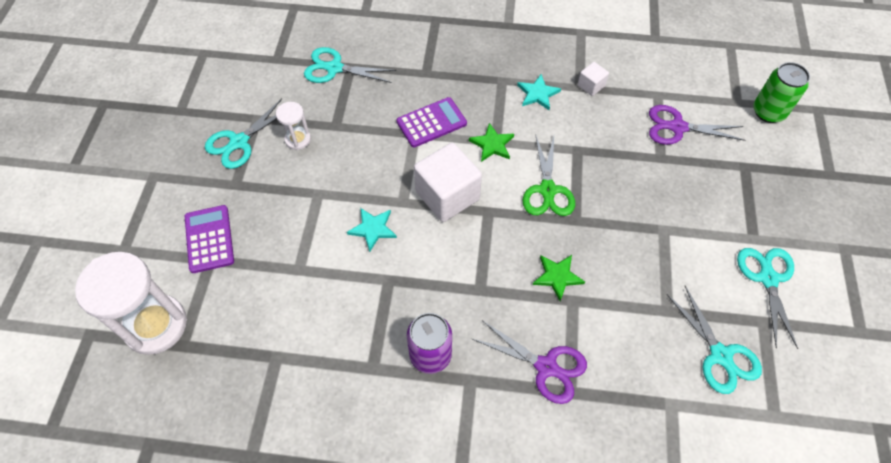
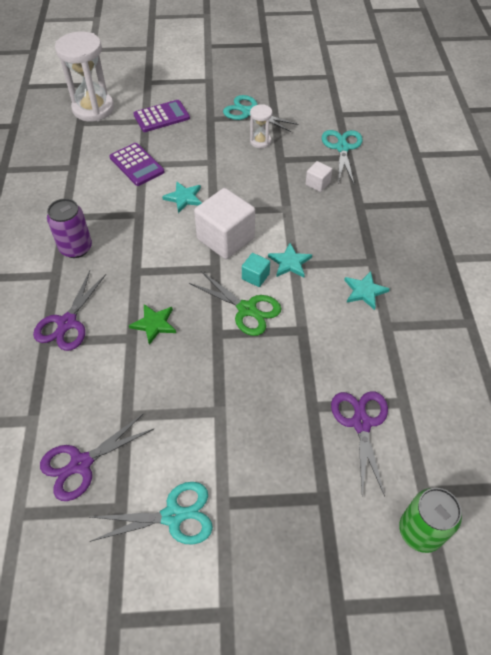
camera: 80 degrees right, 5 degrees down
(431, 123) = (302, 217): purple calculator -> purple calculator (136, 165)
(492, 144) = (290, 262): green star -> turquoise star
(506, 176) = (255, 276): none -> turquoise cube
(547, 190) = (247, 309): green scissors -> green scissors turned 135 degrees counterclockwise
(591, 86) = (392, 336): white cube -> white cube (317, 183)
(720, 355) = (81, 464): turquoise scissors -> purple scissors

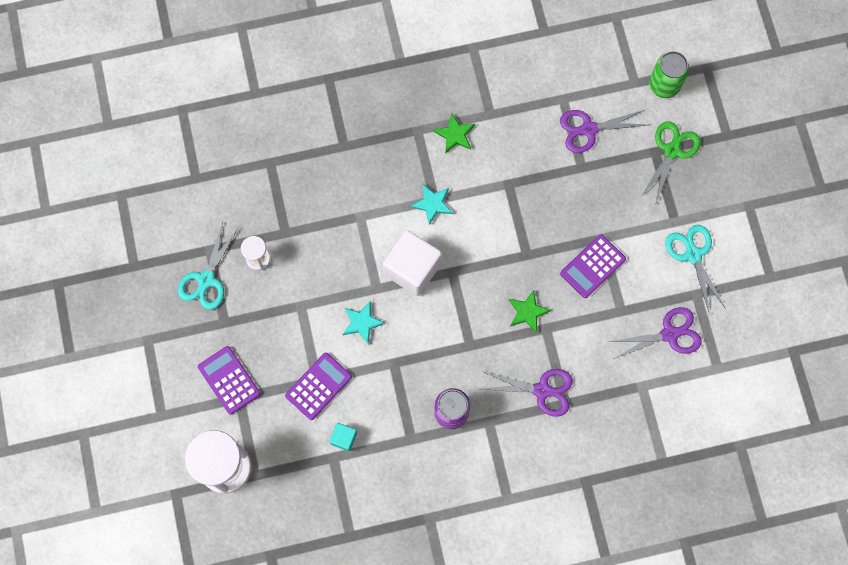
camera: 100 degrees left, 20 degrees up
(81, 464) = (669, 334): purple scissors -> purple scissors turned 60 degrees counterclockwise
(188, 395) = (592, 266): none -> purple calculator
(247, 309) = (495, 234): green scissors -> green scissors (671, 151)
(255, 276) = (455, 232): turquoise cube -> turquoise cube (344, 438)
(317, 183) = (318, 190): white cube -> none
(342, 148) = (256, 170): turquoise scissors -> none
(364, 291) = (455, 134): turquoise star -> green star

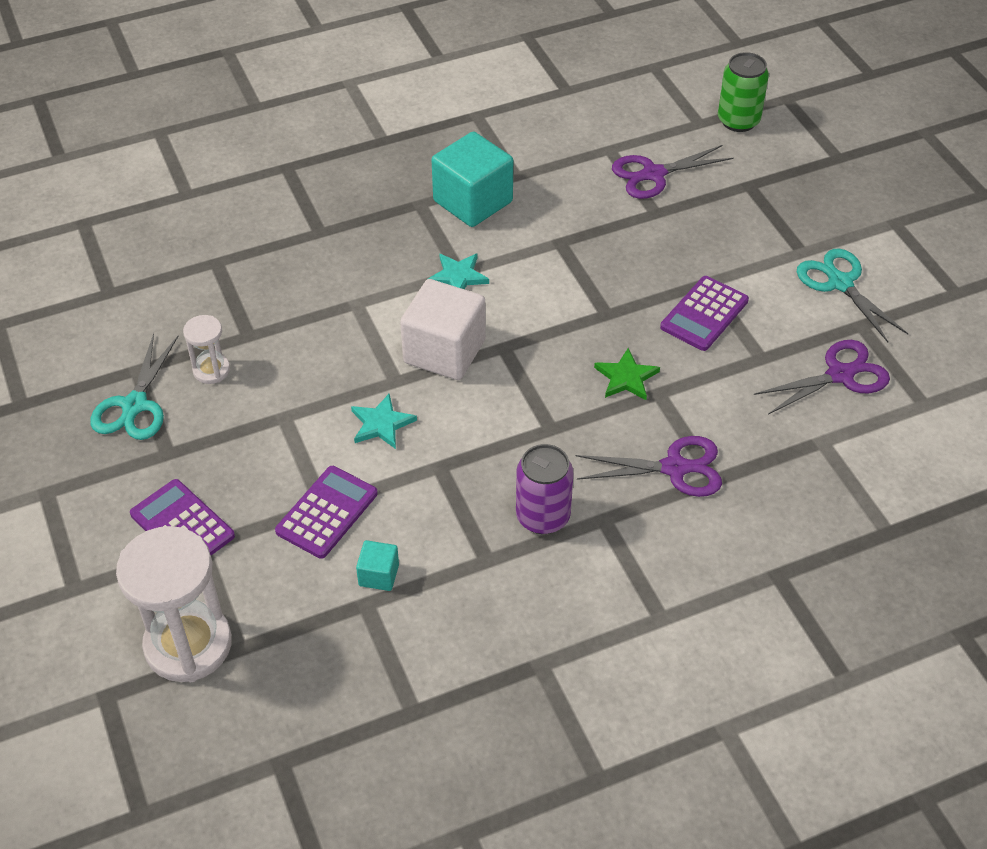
camera: 10 degrees left, 25 degrees down
(455, 134) = (473, 201): green star -> turquoise cube
(671, 151) = (771, 181): green scissors -> none

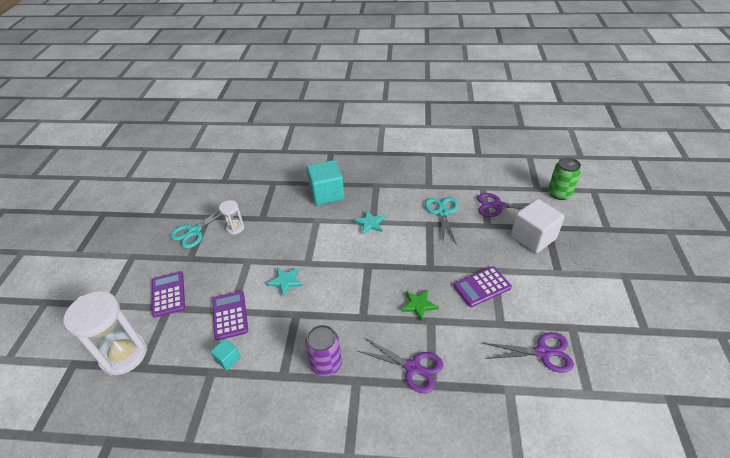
camera: 30 degrees right, 5 degrees down
(327, 512) = (230, 315): purple calculator -> purple calculator turned 75 degrees counterclockwise
(444, 351) = (339, 257): white cube -> white cube (533, 237)
(473, 201) = (400, 191): turquoise cube -> turquoise cube (327, 194)
(840, 283) = (571, 298): turquoise scissors -> turquoise scissors (442, 212)

